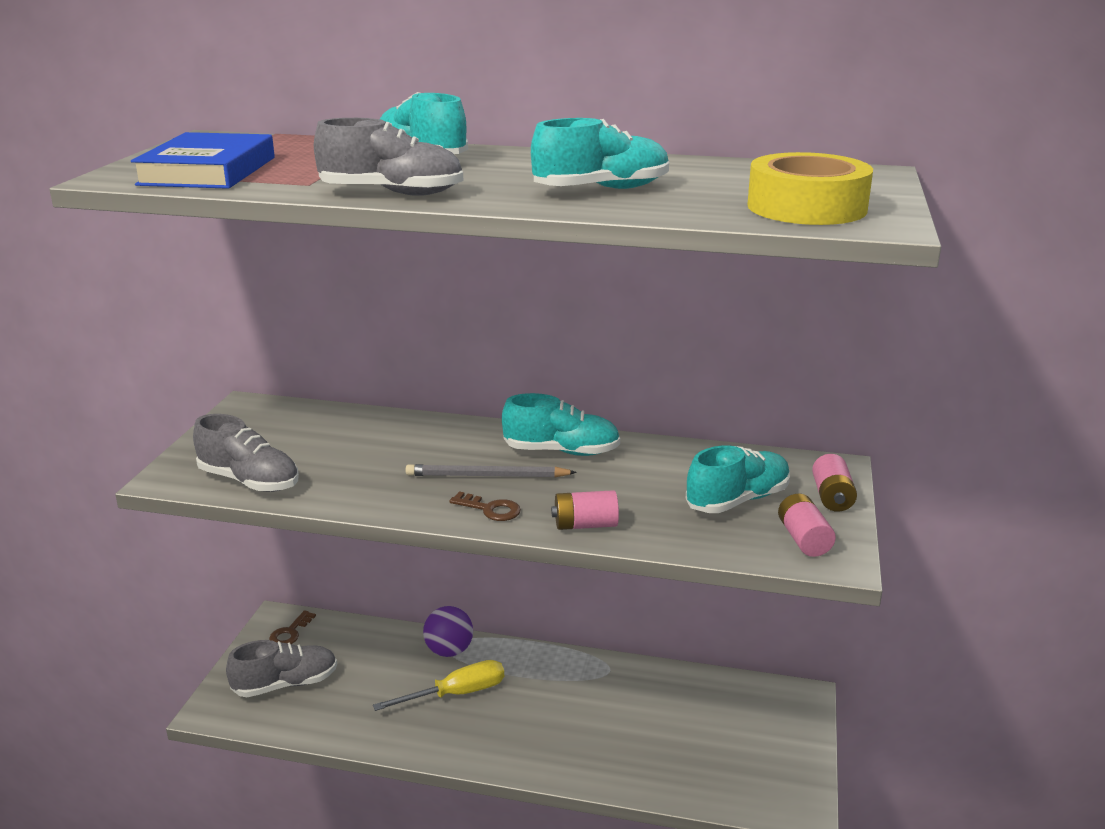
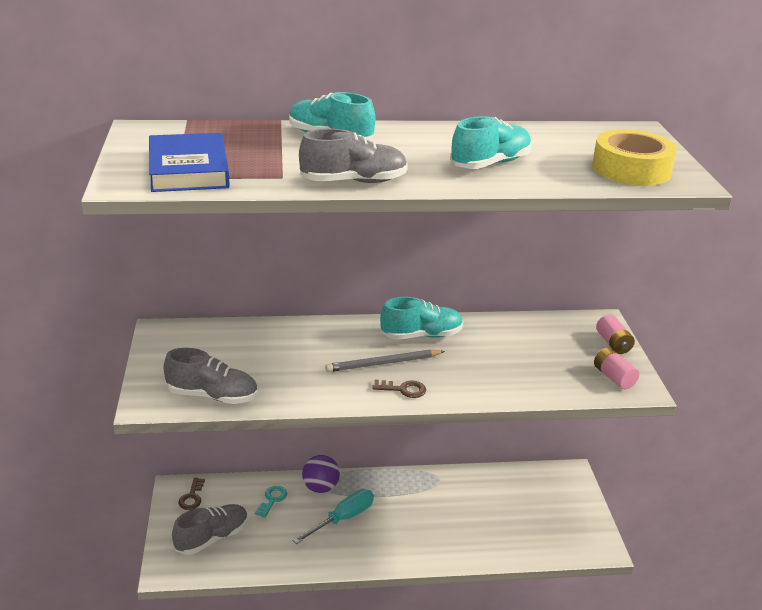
camera: 20 degrees left, 5 degrees up
(382, 654) = (272, 500): none -> turquoise key
(456, 694) = (343, 518): yellow screwdriver -> turquoise screwdriver
(585, 525) = (474, 391): pink battery -> none
(737, 500) = (558, 355): turquoise shoe -> none

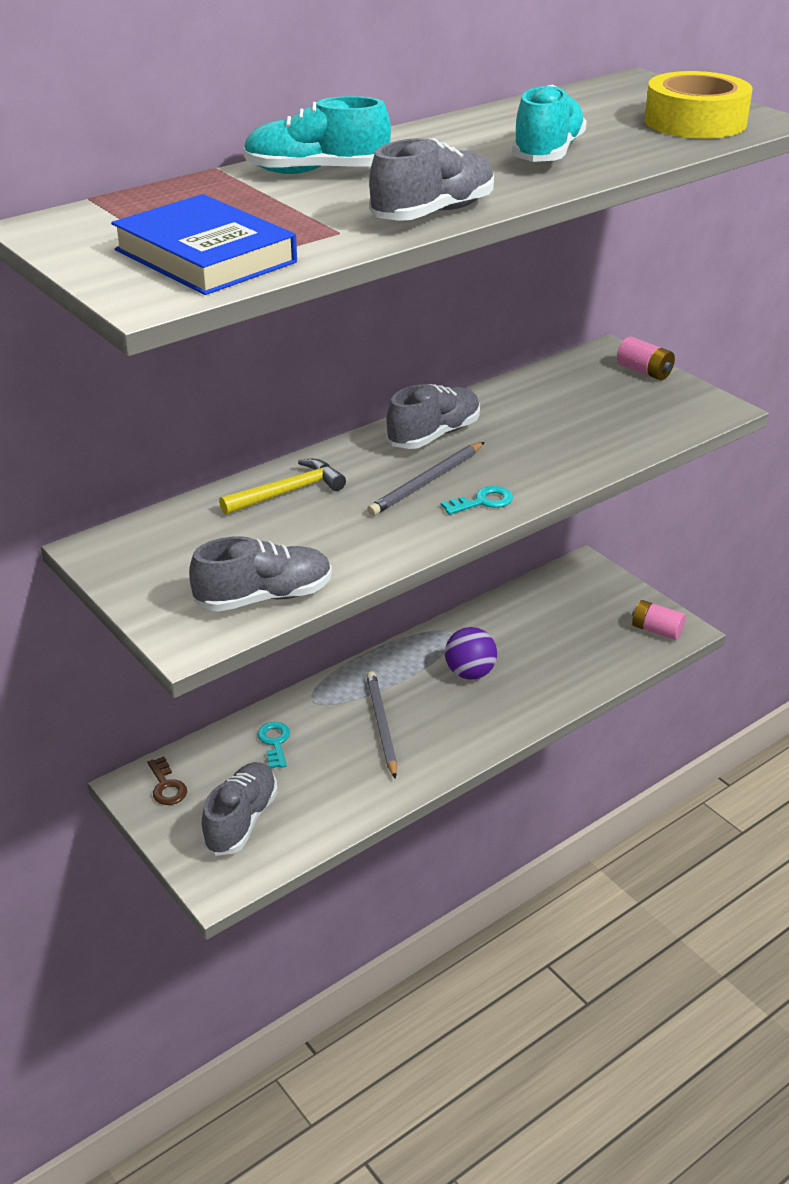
camera: 30 degrees left, 5 degrees up
(295, 338) = (287, 492): none -> yellow hammer
(320, 487) = (321, 702): purple ball -> purple ball (470, 673)
(343, 518) = (381, 725): turquoise screwdriver -> grey pencil
(403, 389) = (483, 502): brown key -> turquoise key
(421, 335) = (434, 435): turquoise shoe -> grey shoe
(613, 377) = (683, 406): pink battery -> pink battery (656, 630)

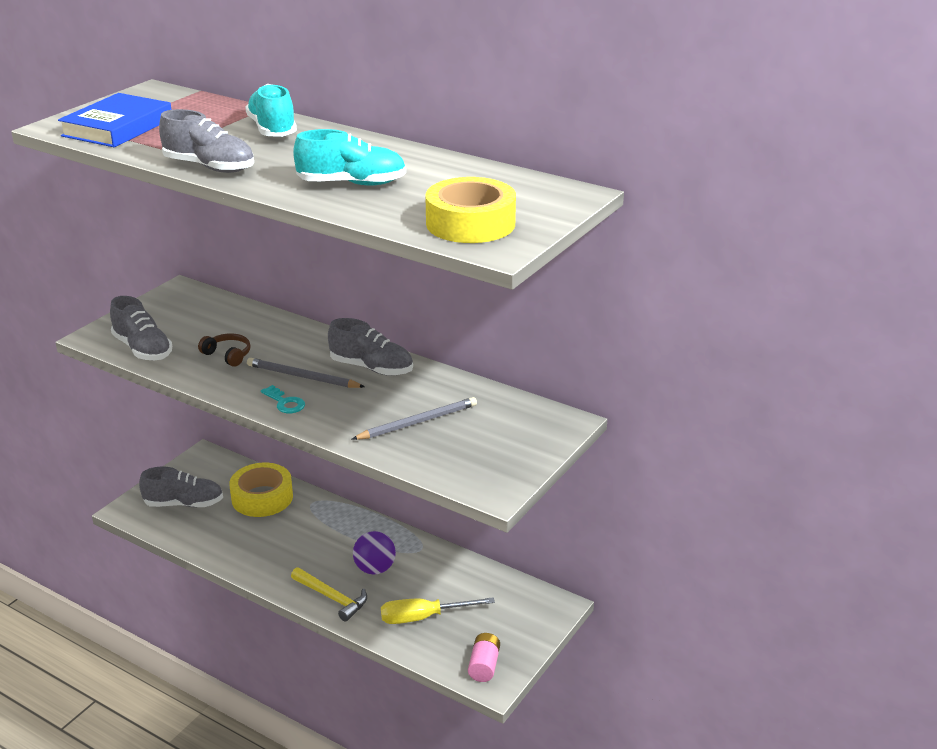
camera: 70 degrees right, 5 degrees down
(166, 786) = (207, 467): brown key -> none
(275, 742) = (262, 497): turquoise key -> yellow tape
(287, 492) = (267, 331): yellow hammer -> yellow hammer (332, 597)
(333, 529) = (228, 355): none -> brown headphones
(381, 725) = (297, 539): grey pencil -> grey pencil (418, 422)
(568, 654) = (423, 617): none -> yellow screwdriver
(644, 371) = (541, 444): pink battery -> none

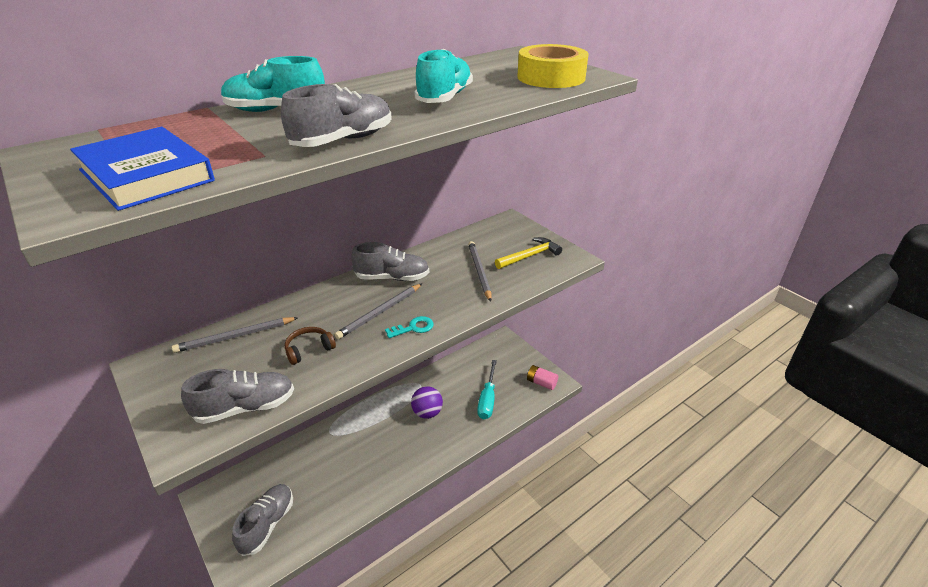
camera: 70 degrees left, 5 degrees up
(232, 314) = (235, 337): none -> grey pencil
(262, 497) = (300, 463): yellow tape -> none
(332, 597) = (445, 443): yellow hammer -> yellow hammer (529, 256)
(371, 368) = (392, 278): grey shoe -> grey shoe turned 45 degrees clockwise
(423, 617) = (487, 399): yellow screwdriver -> turquoise screwdriver

